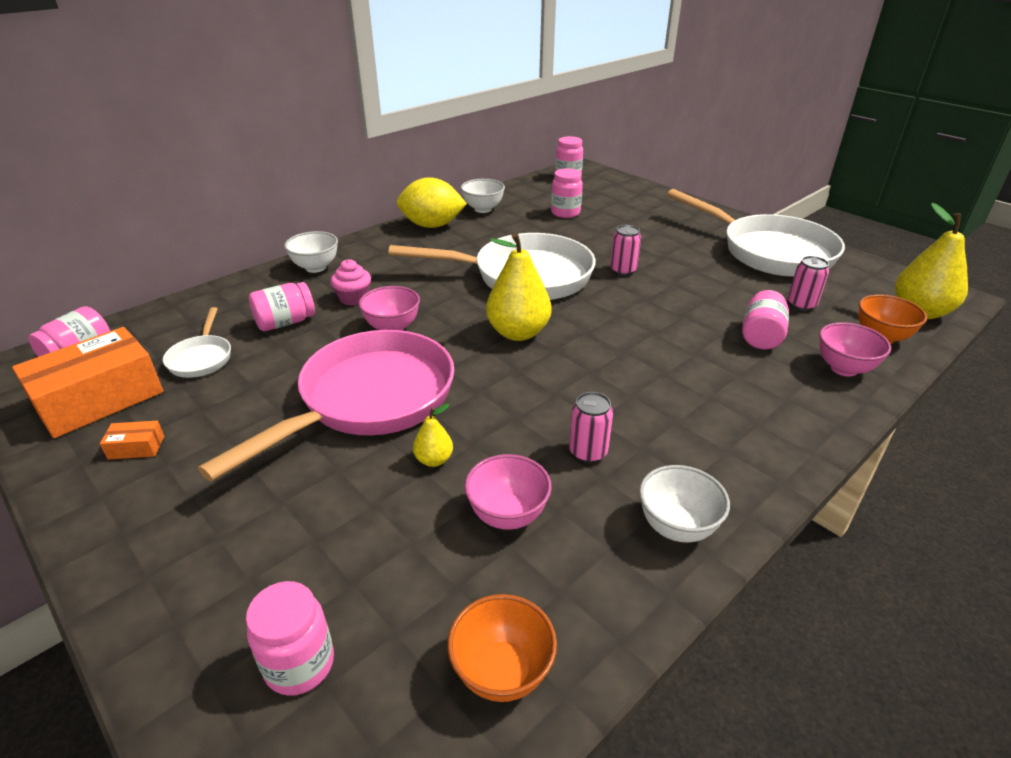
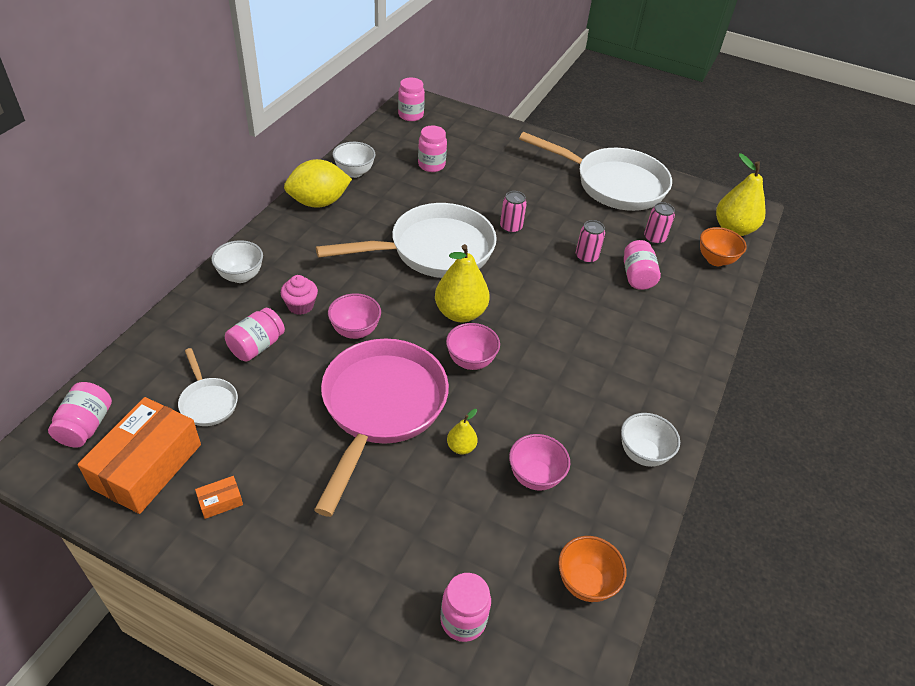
camera: 25 degrees left, 10 degrees up
(588, 452) = (563, 411): pink can -> pink can (586, 257)
(843, 368) = (700, 295): pink bowl -> pink bowl (470, 361)

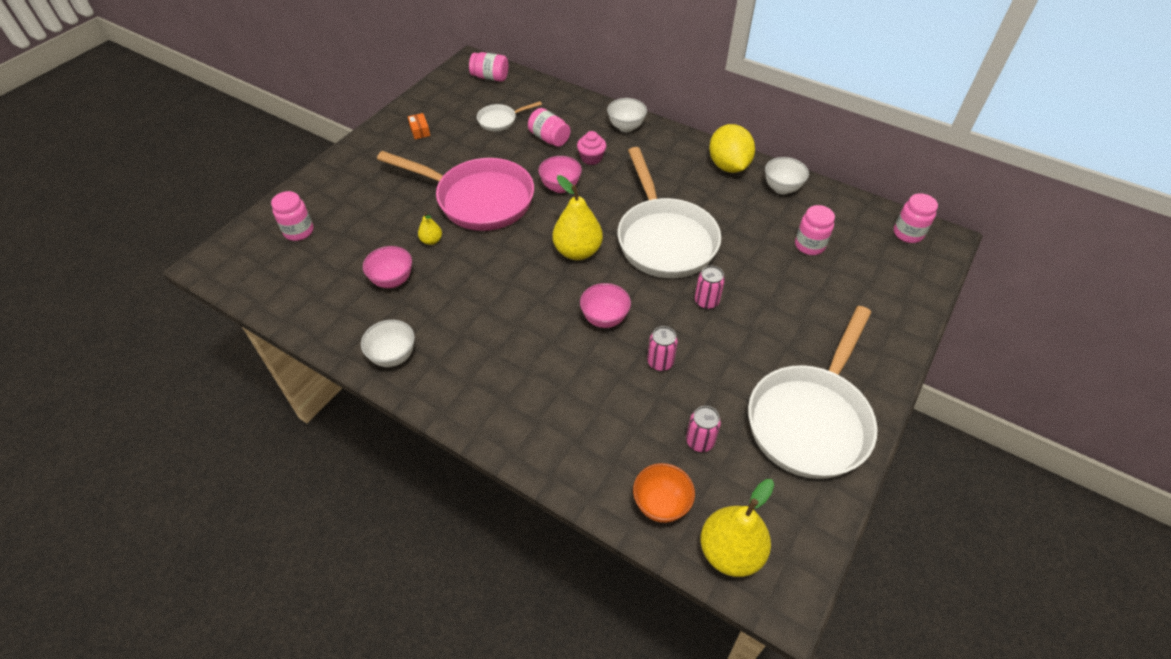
camera: 100 degrees right, 5 degrees up
(147, 466) = (454, 102): orange box -> none
(470, 361) = (518, 253): pink bowl -> pink bowl (604, 319)
(585, 582) = (297, 297): orange bowl -> none
(637, 276) = (628, 406): pink jar -> none

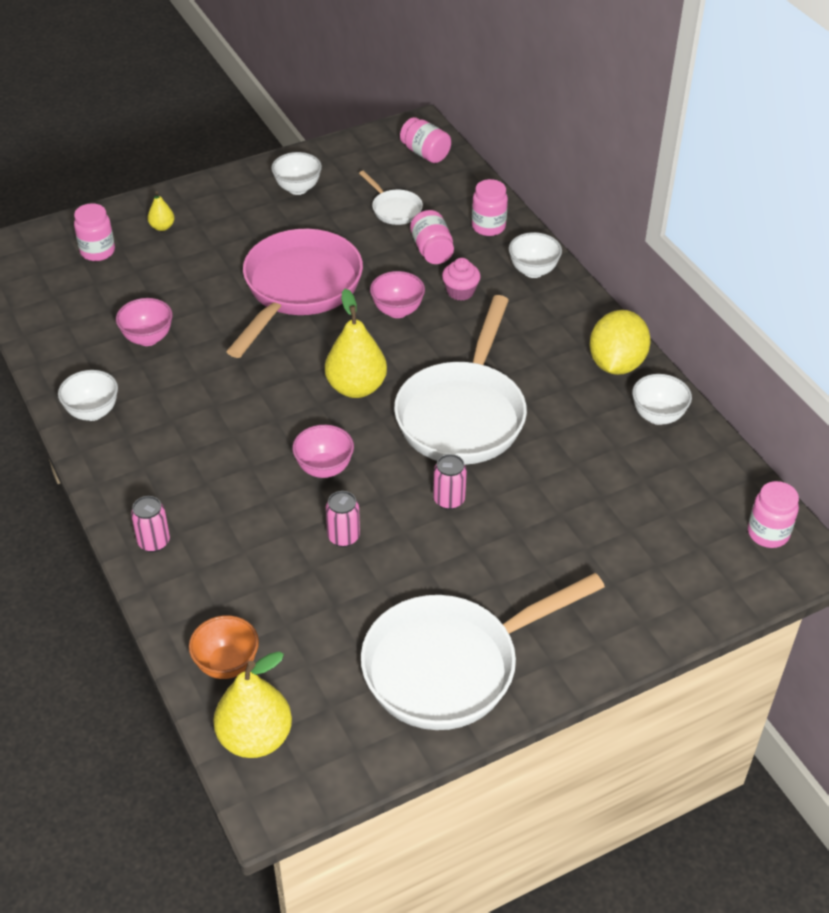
camera: 30 degrees right, 5 degrees down
(420, 130) = (297, 188): orange box -> white bowl
(431, 240) = (216, 313): yellow pear -> yellow pear (162, 227)
(478, 199) = (298, 289): pink pan -> pink pan turned 120 degrees counterclockwise
(500, 120) = (394, 209): white pan -> white pan turned 135 degrees counterclockwise
(700, 441) = (315, 629): pink can -> pink can (154, 542)
(809, 245) = (627, 493): pink jar -> pink jar (488, 227)

